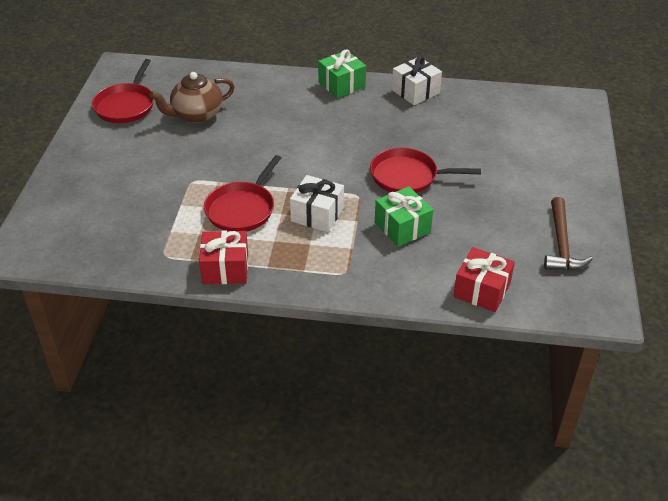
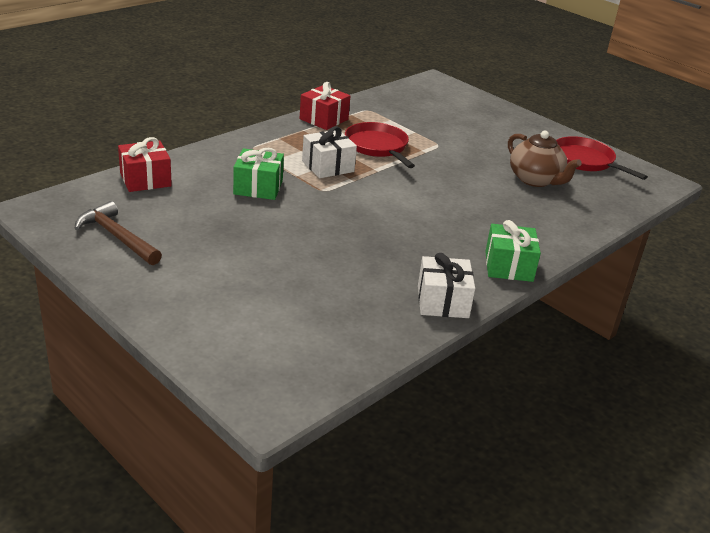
camera: 125 degrees right, 10 degrees down
(196, 115) = (535, 180): brown teapot -> brown teapot turned 135 degrees clockwise
(407, 176) = (313, 221): red pan -> none

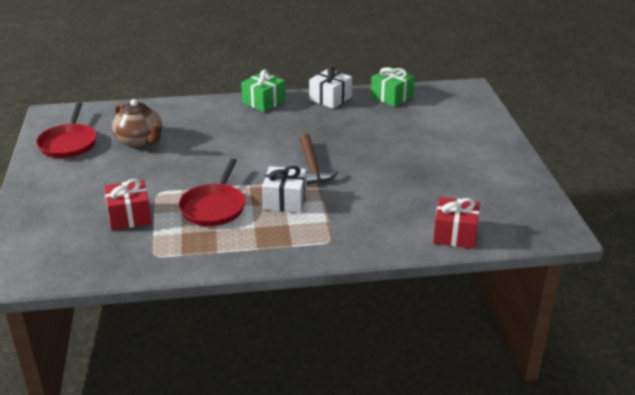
camera: 140 degrees left, 0 degrees up
(117, 237) = (504, 189): brown hammer -> brown hammer (312, 167)
(258, 187) = (365, 199): green gift -> green gift (392, 97)
(324, 119) = (218, 256): red gift -> red gift (129, 216)
(535, 180) = (140, 141): brown teapot -> brown teapot turned 135 degrees clockwise

